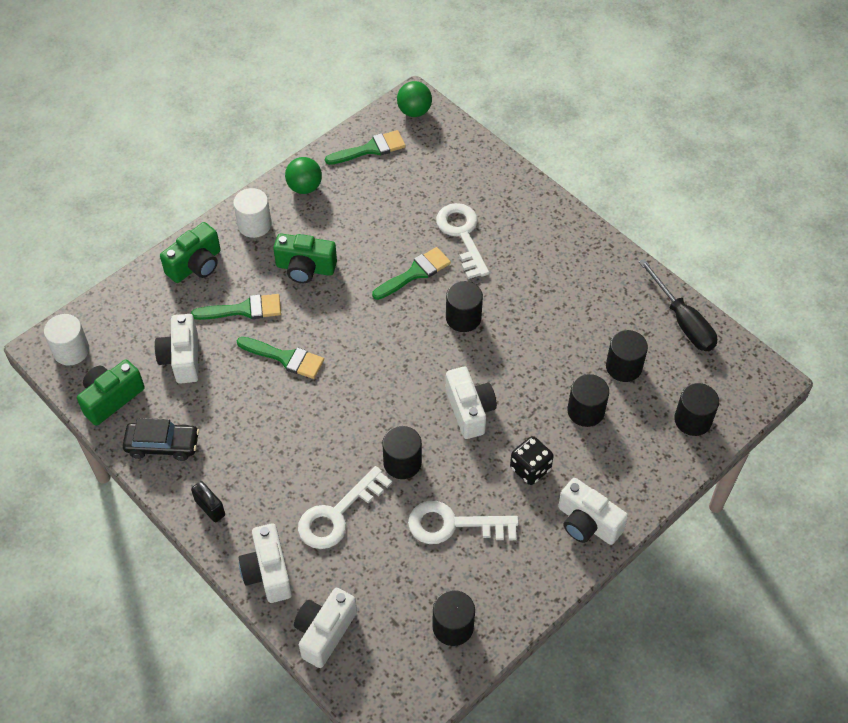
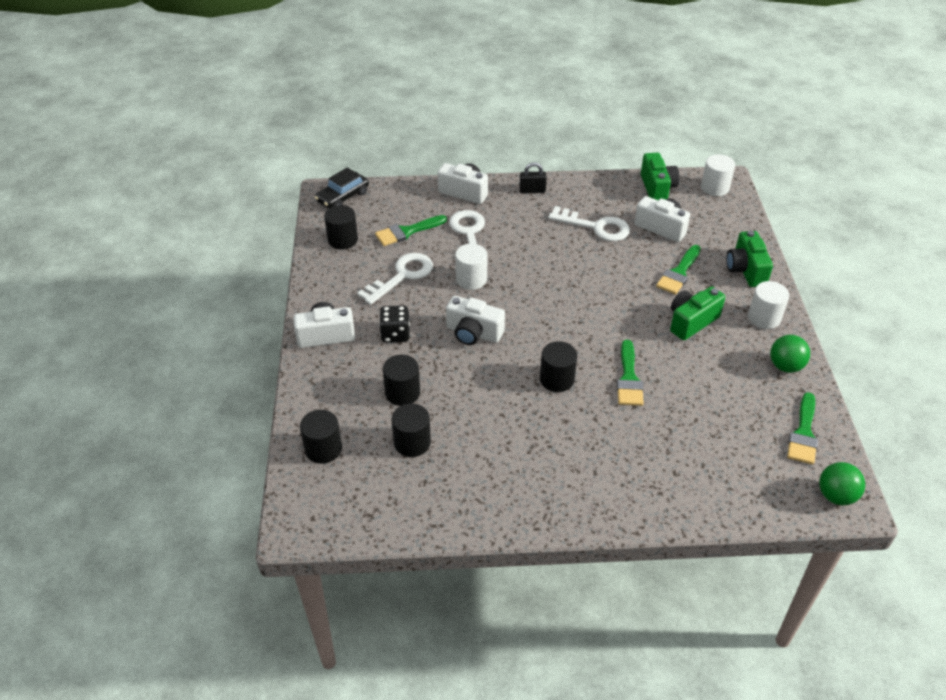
camera: 130 degrees right, 10 degrees down
(163, 445) = (598, 192): black car -> black car (343, 197)
(285, 358) = (614, 271): green brush -> green brush (407, 232)
(324, 632) = (403, 194): white camera -> none
(402, 462) = (471, 279): black cylinder -> white cylinder
(462, 235) = (643, 432): white key -> white key (596, 227)
(682, 320) = (409, 516): black screwdriver -> none

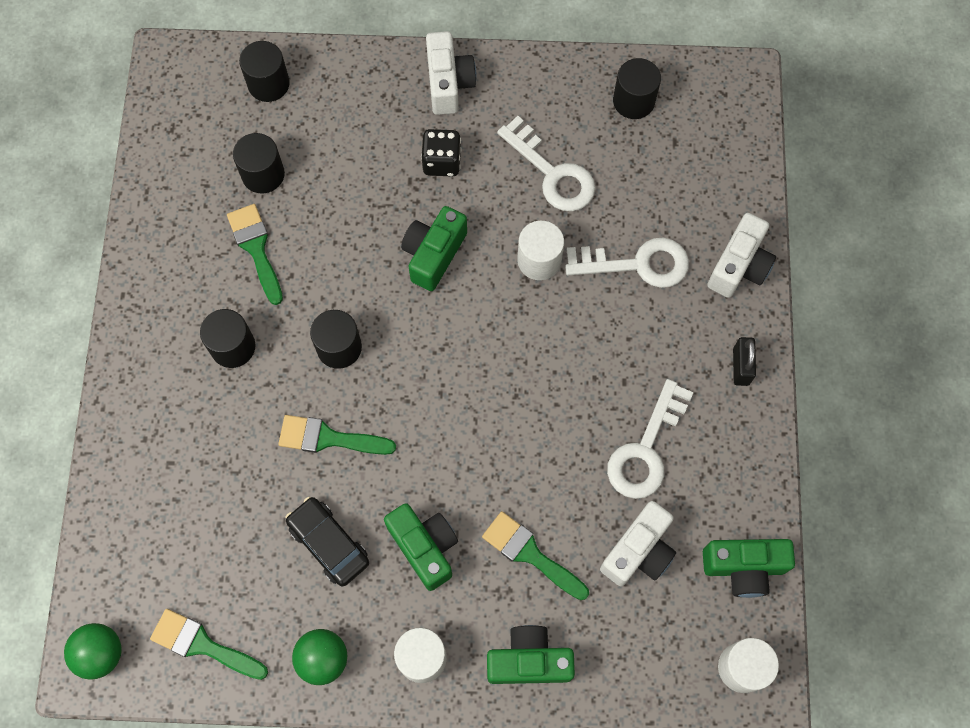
camera: 95 degrees right, 25 degrees up
(343, 197) = (731, 100): black car -> black car (329, 543)
(402, 393) = (341, 167): black cylinder -> black cylinder (233, 347)
(407, 232) = (647, 182): green brush -> green brush (256, 248)
(473, 333) = (433, 254): white camera -> green camera

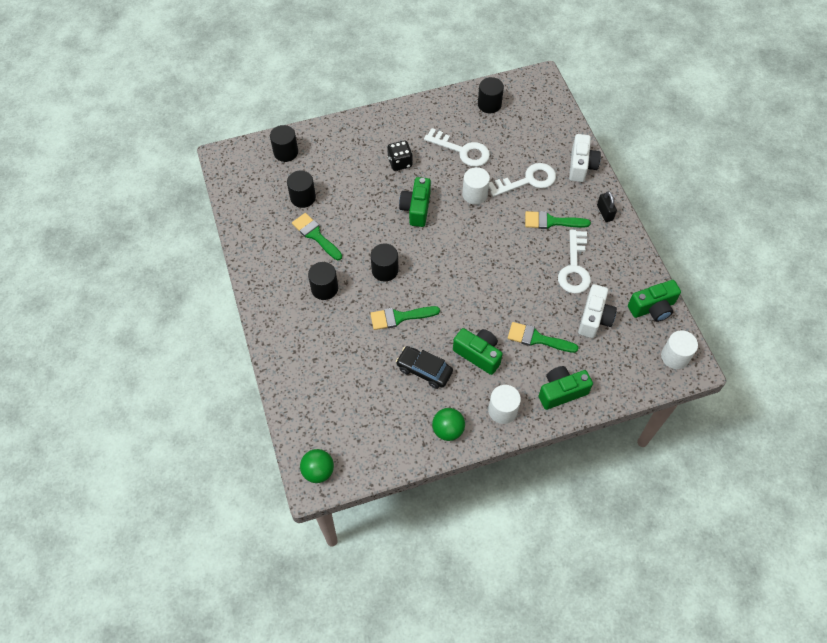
camera: 20 degrees left, 10 degrees down
(203, 644) = (376, 446): green brush -> green brush (551, 221)
(448, 83) = (386, 124): white camera -> none

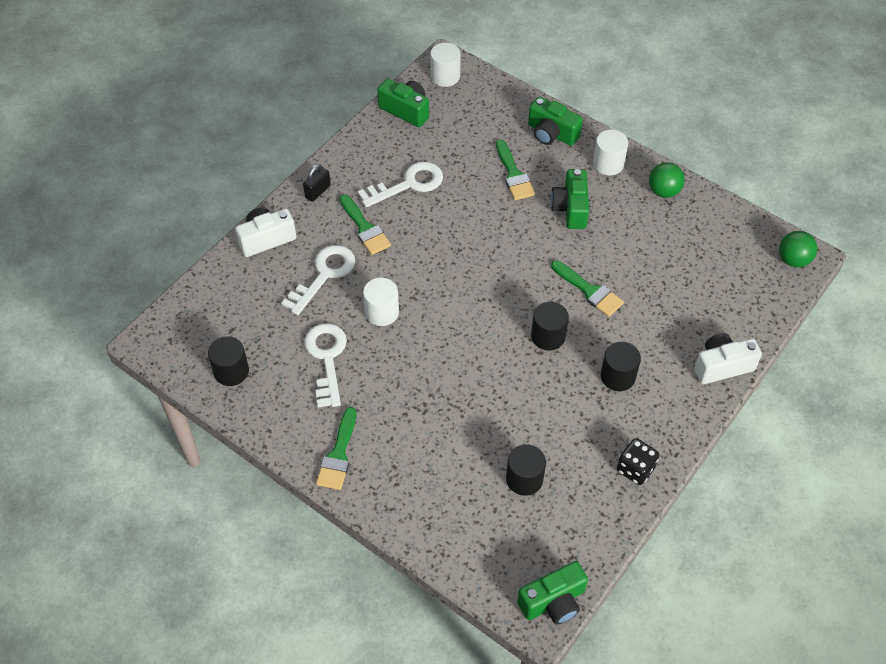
camera: 125 degrees left, 5 degrees down
(286, 152) = (474, 547): black cylinder -> none
(315, 235) = (562, 430): green brush -> green brush (338, 455)
(400, 162) = (393, 410): black dice -> black dice (635, 469)
(416, 209) = (446, 355): green camera -> green camera (553, 602)
(424, 370) = (625, 239): black car -> none
(528, 180) = (324, 275): white key -> white key turned 90 degrees clockwise
(594, 318) = (454, 145): white camera -> white camera (722, 366)

